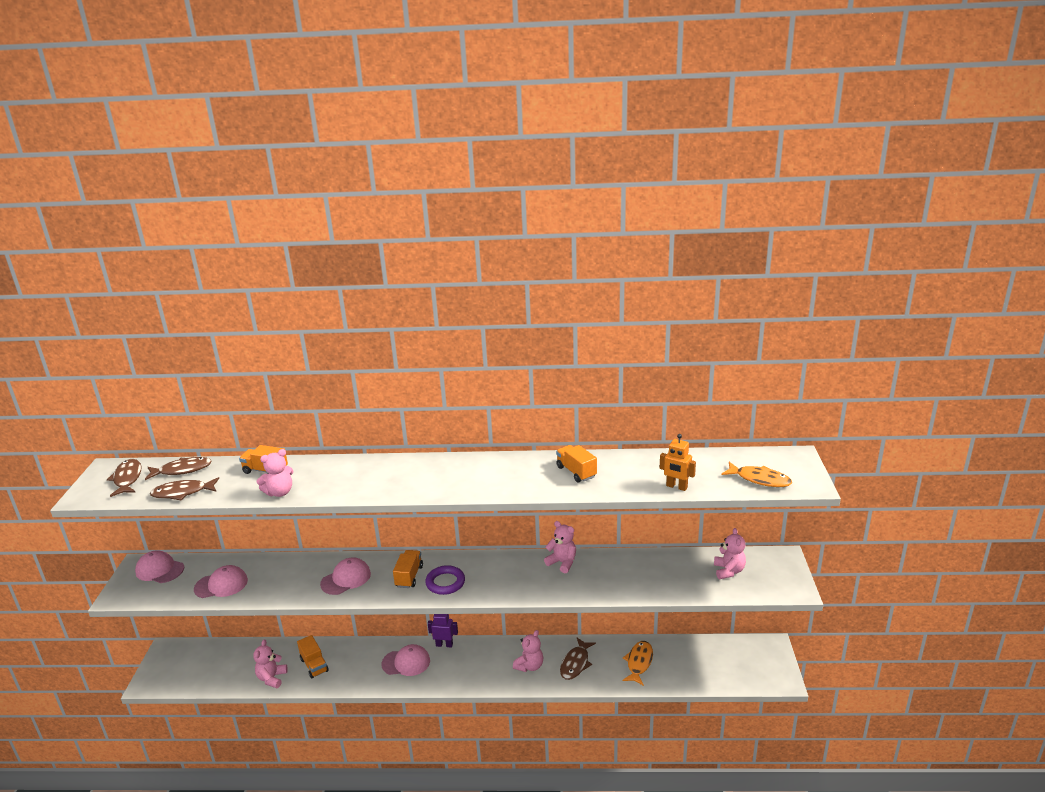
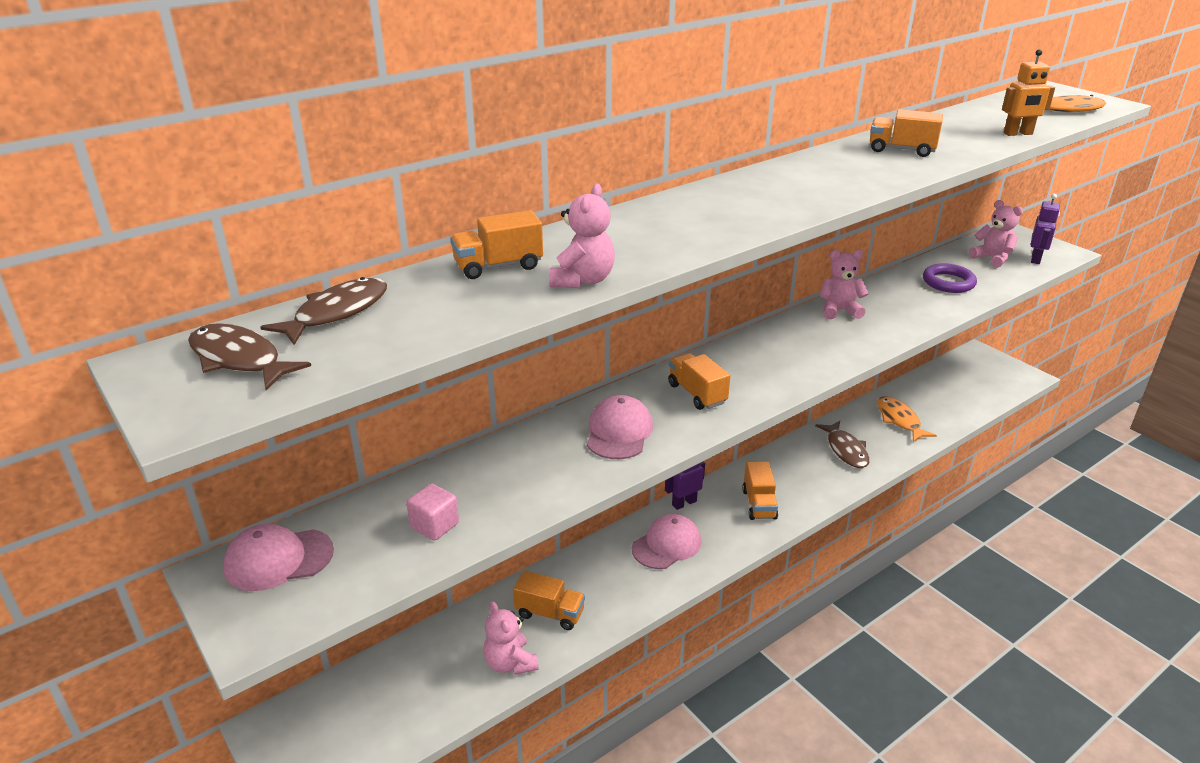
camera: 40 degrees left, 5 degrees up
(182, 493) = (406, 337): brown fish -> none
(221, 585) = (434, 525): pink cap -> pink cube
(445, 582) = (751, 381): purple ring -> purple ring (948, 282)
(481, 667) = (759, 504): none -> orange truck
(529, 666) = (806, 476): pink teddy bear -> none
(761, 585) = (1036, 259): none -> purple robot

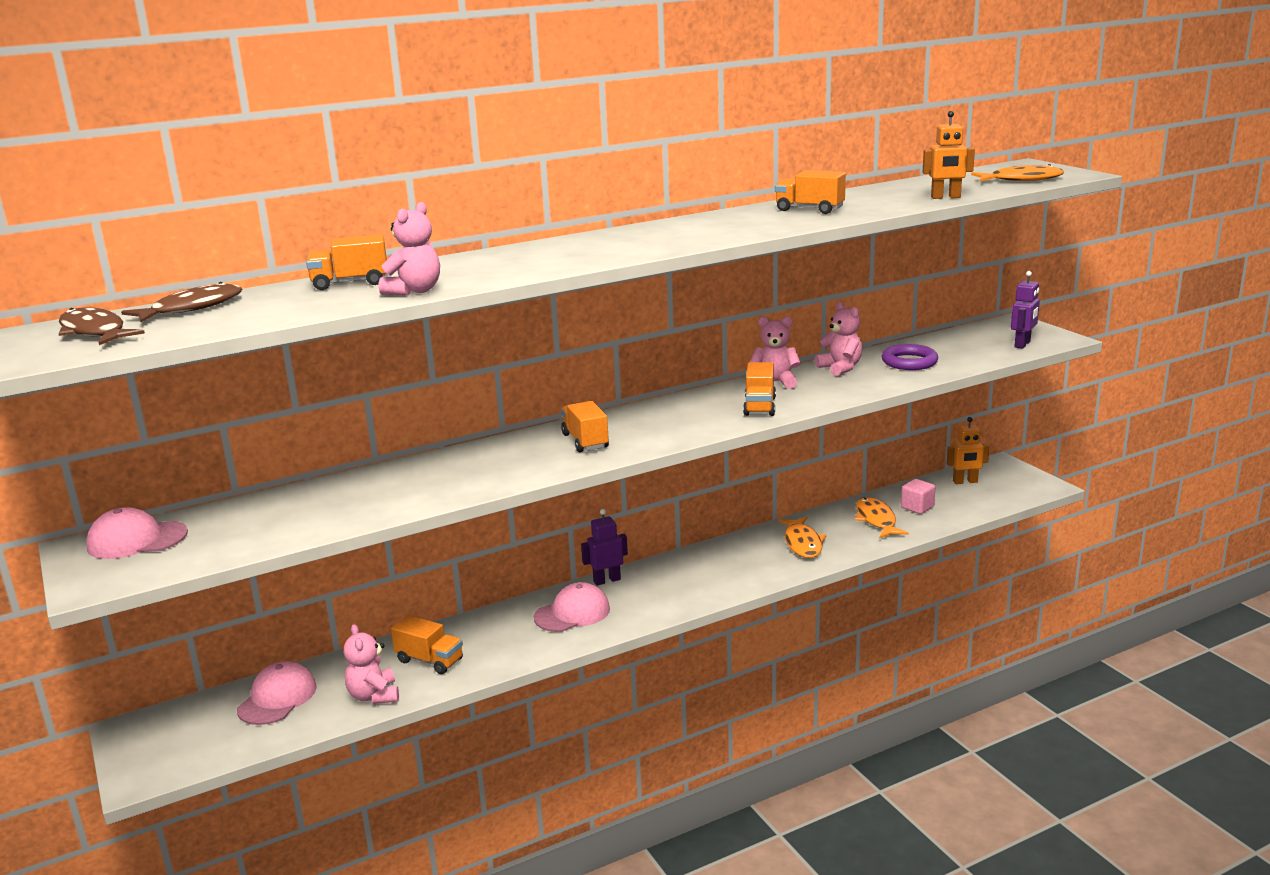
camera: 10 degrees right, 10 degrees down
(434, 525) = (283, 523): pink cube -> pink cube (917, 507)
(619, 432) = (491, 466): pink cap -> pink cap (277, 698)
(759, 504) = (685, 584): orange truck -> orange truck (759, 406)
(845, 450) = (802, 543): brown fish -> orange fish
(957, 374) = (965, 482): none -> orange robot
(992, 258) = (973, 343): pink teddy bear -> pink teddy bear (840, 368)

